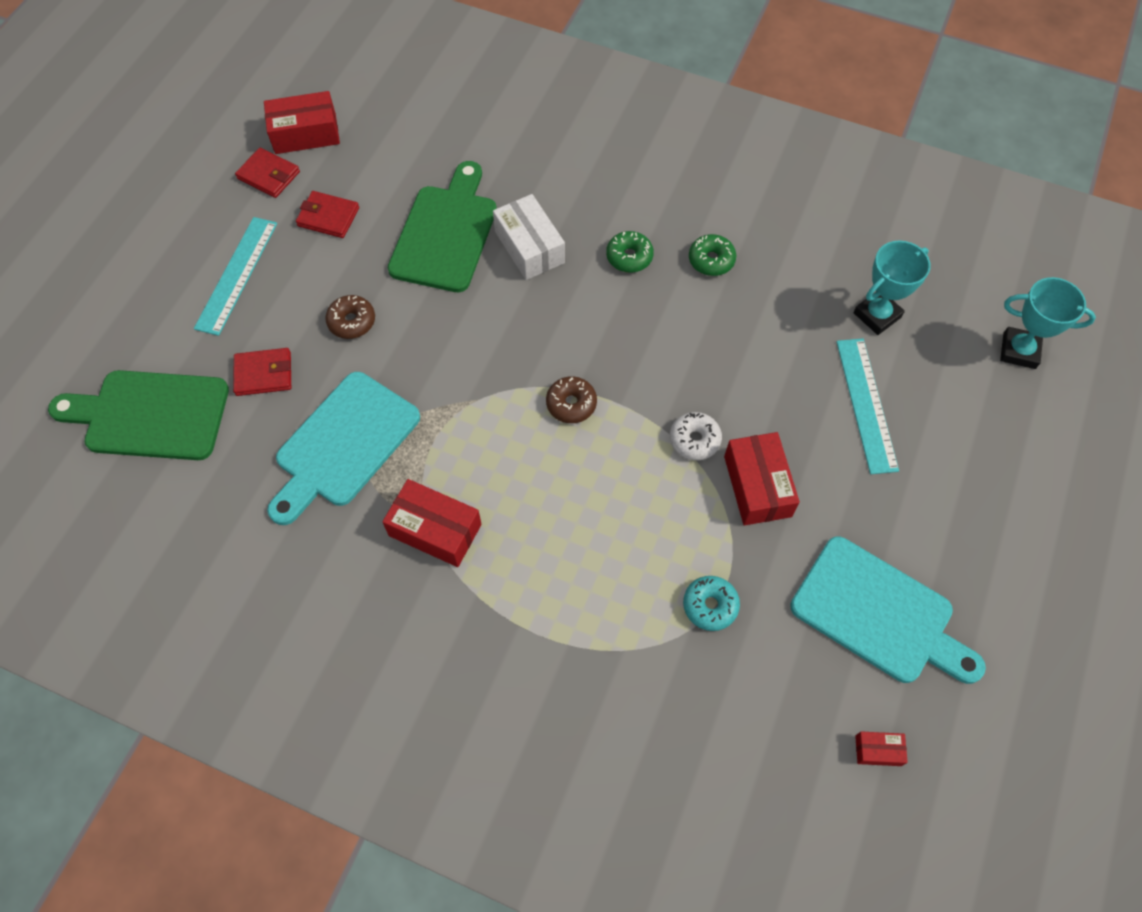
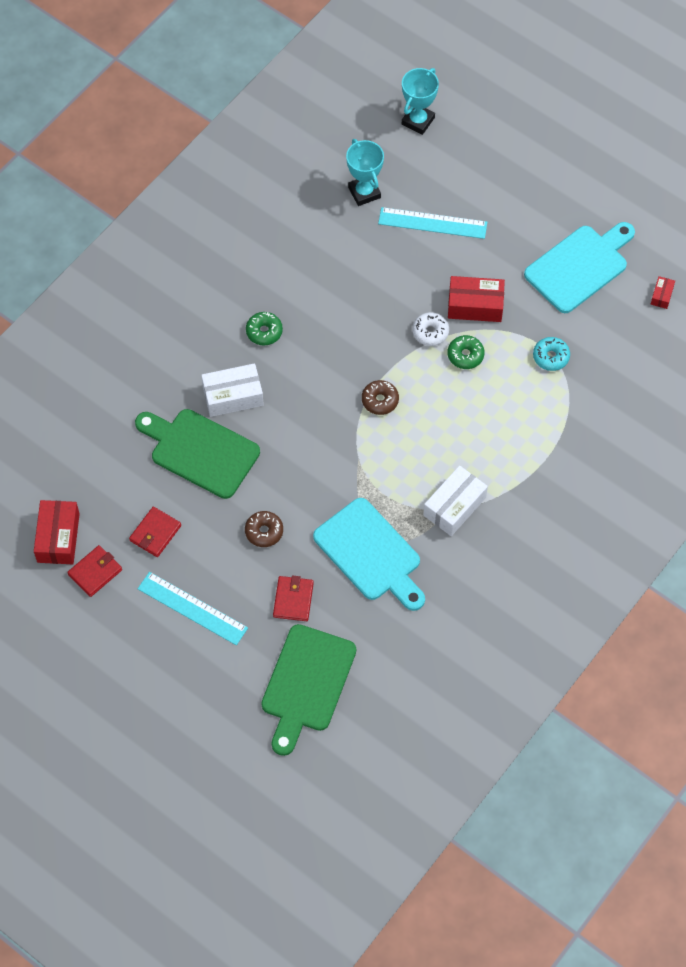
camera: 75 degrees left, 0 degrees up
(435, 530) = (454, 506): red box -> white box
(711, 260) = (284, 279): green donut -> green donut (465, 355)

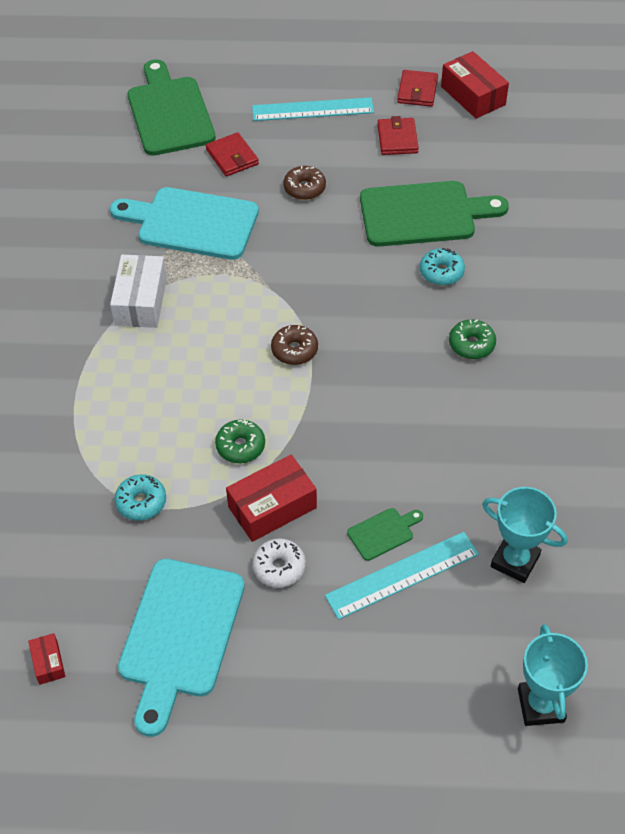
camera: 145 degrees right, 10 degrees down
(233, 396) = (441, 272): white box -> turquoise donut
(423, 251) = (383, 533): none -> green cutting board
(430, 332) = (299, 447): white donut -> white donut (279, 567)

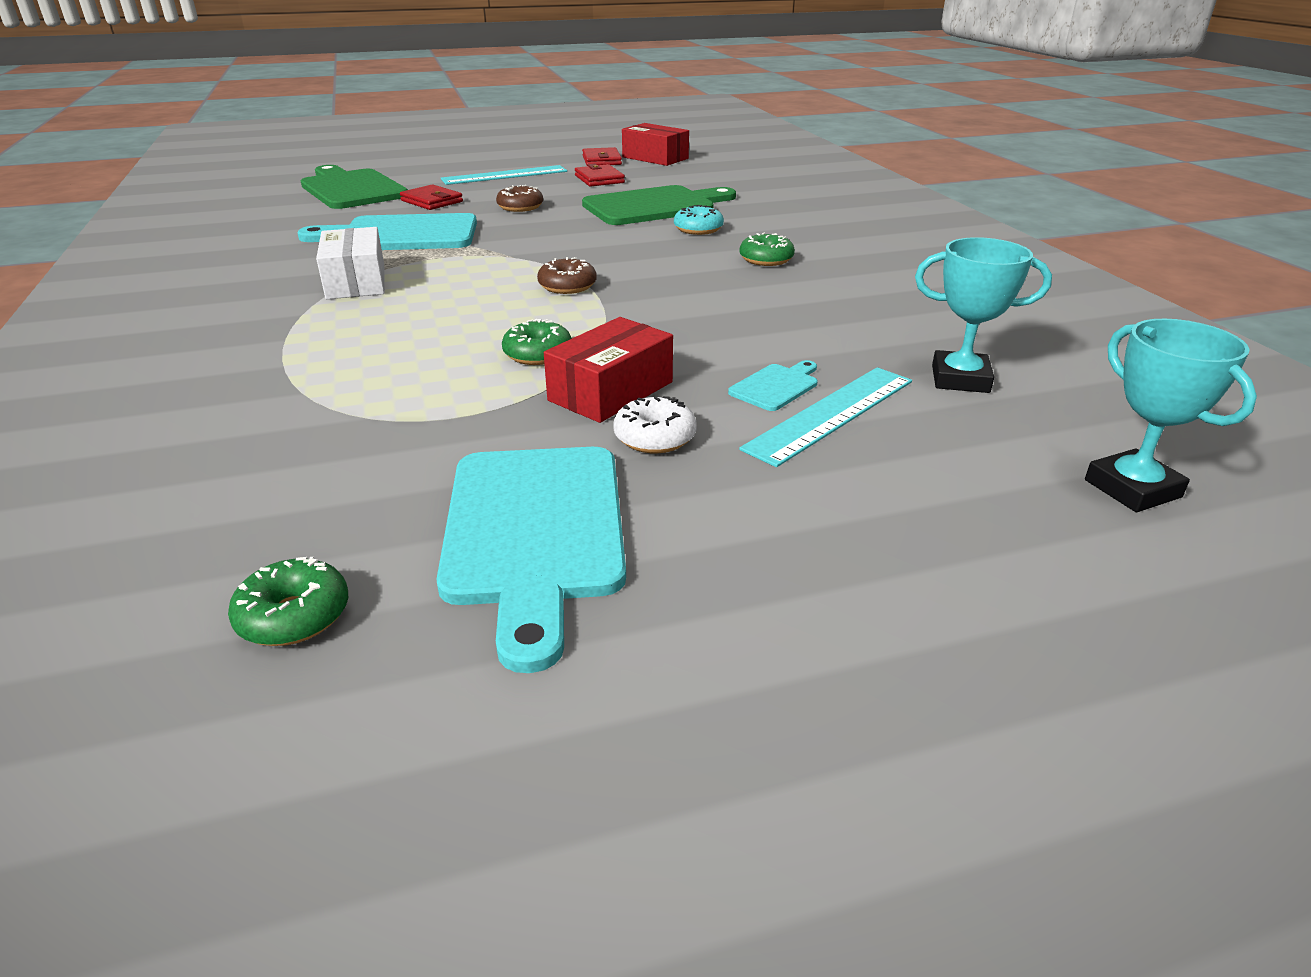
camera: 20 degrees left, 20 degrees down
(48, 663) = (294, 616): red box -> green donut
(141, 502) = (413, 417): turquoise donut -> none
(383, 533) = (776, 386): green cutting board -> turquoise cutting board

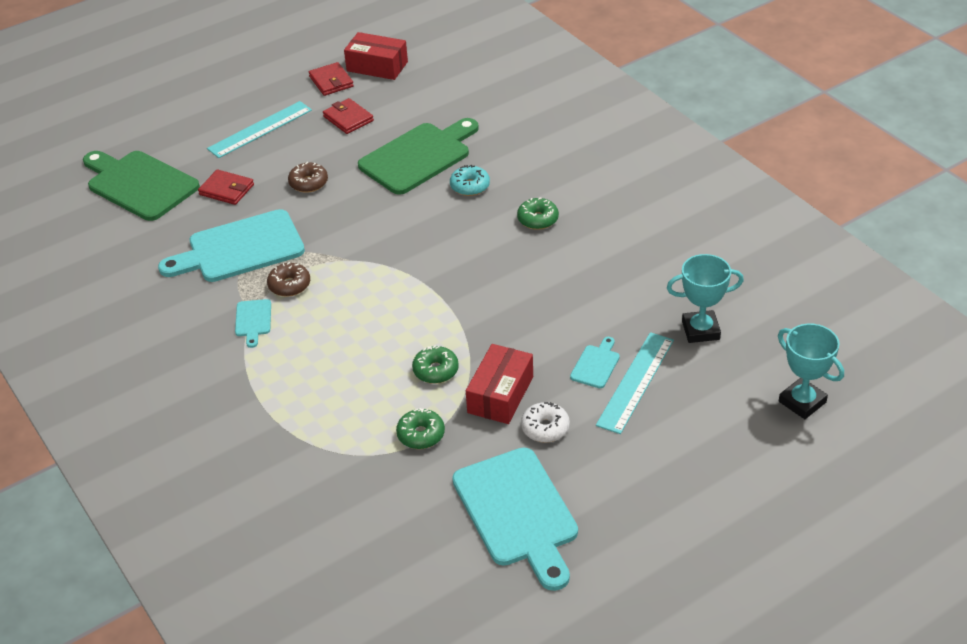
camera: 15 degrees left, 10 degrees up
(294, 616) = (436, 592): green donut -> green donut (421, 435)
(356, 281) = (253, 320): white box -> turquoise cutting board
(567, 286) = (412, 289): brown donut -> brown donut (289, 285)

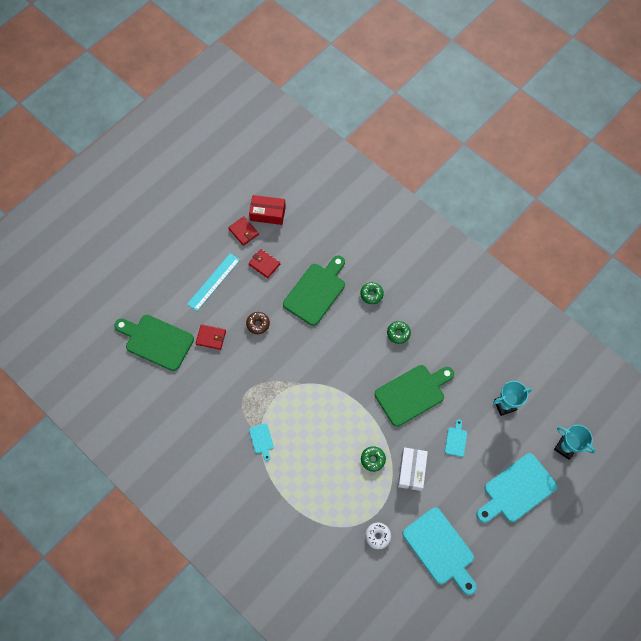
camera: 15 degrees left, 25 degrees up
(240, 248) = (235, 385): turquoise cutting board -> turquoise cutting board (517, 490)
(289, 285) = (273, 409): brown donut -> none
(421, 435) = (377, 506): green donut -> green donut (371, 294)
(470, 186) = (353, 312): turquoise donut -> none
(500, 394) = (411, 470): red box -> white box
(537, 295) = (412, 393): none -> green cutting board
(545, 428) = (440, 490): white donut -> white donut (377, 536)
(635, 382) = (479, 449): turquoise ruler -> none

